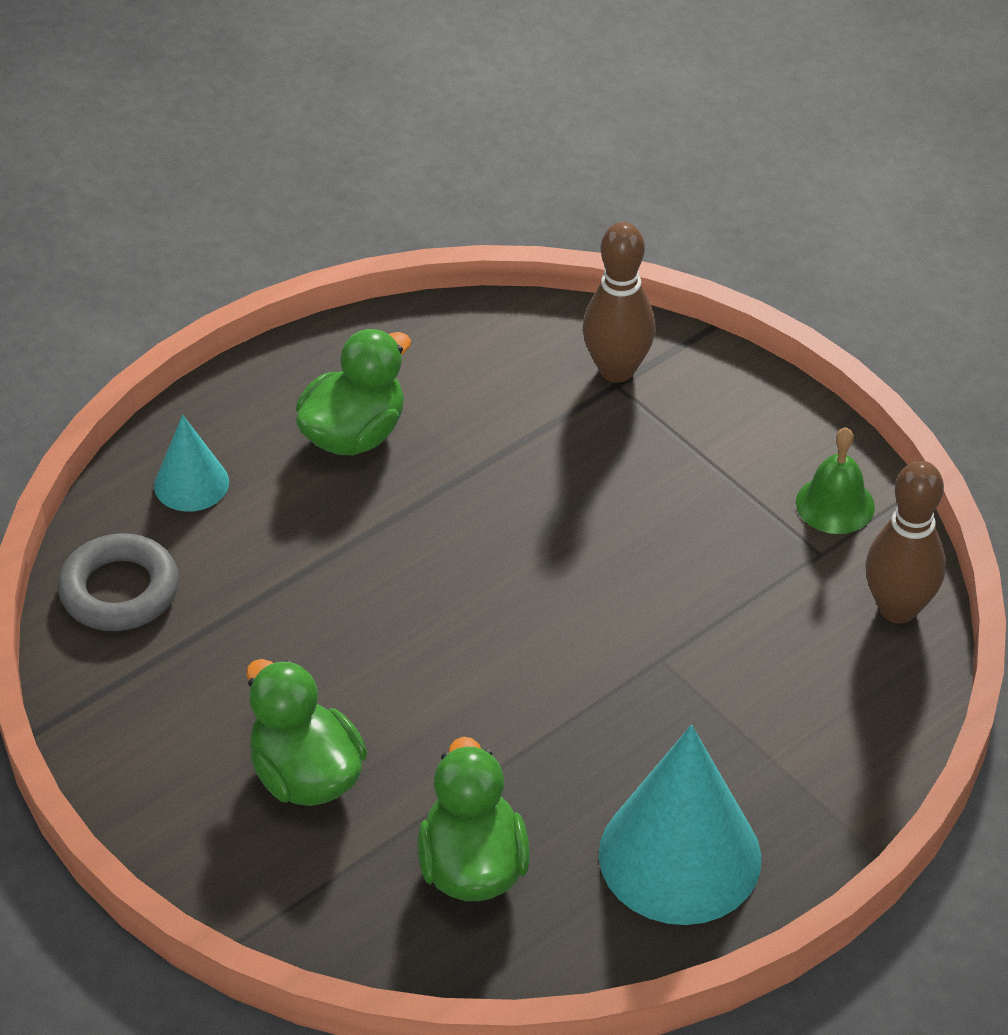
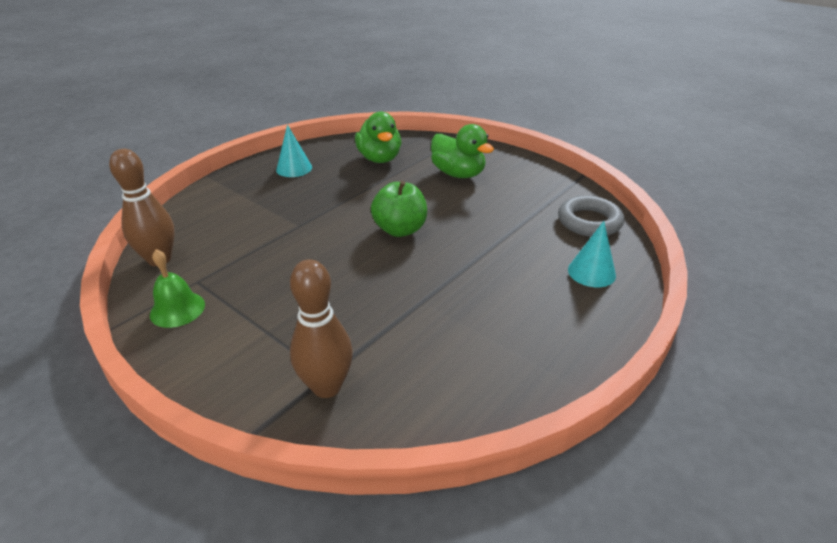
camera: 170 degrees right, 10 degrees down
(354, 434) = (508, 312): green duck -> none
(473, 620) = (400, 230): none -> green apple
(680, 856) = (294, 168): turquoise cone -> turquoise cone, size x0.52

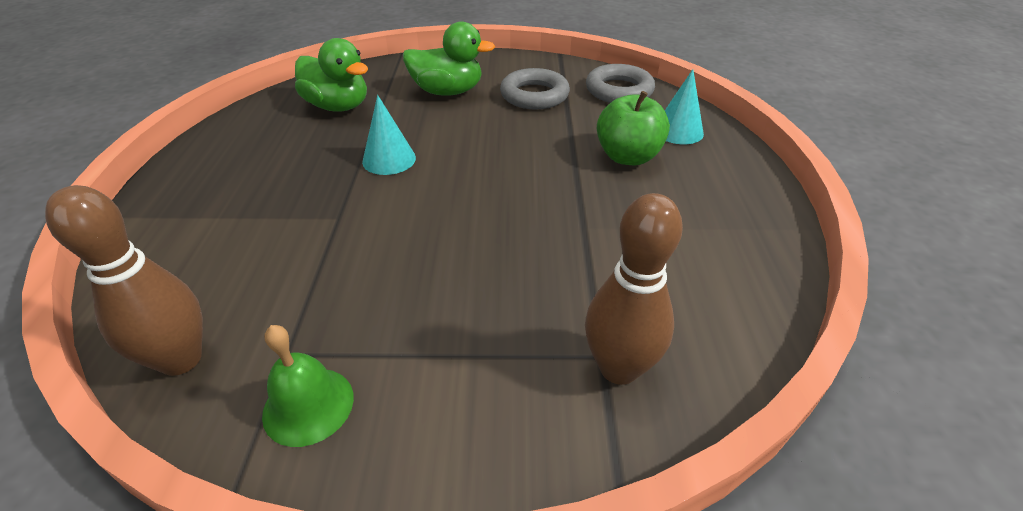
camera: 40 degrees left, 5 degrees up
(294, 168) = (237, 156): turquoise cone -> turquoise cone (389, 159)
(400, 230) = (465, 169): green apple -> green apple (627, 157)
(515, 200) = (534, 95): none -> grey ring

